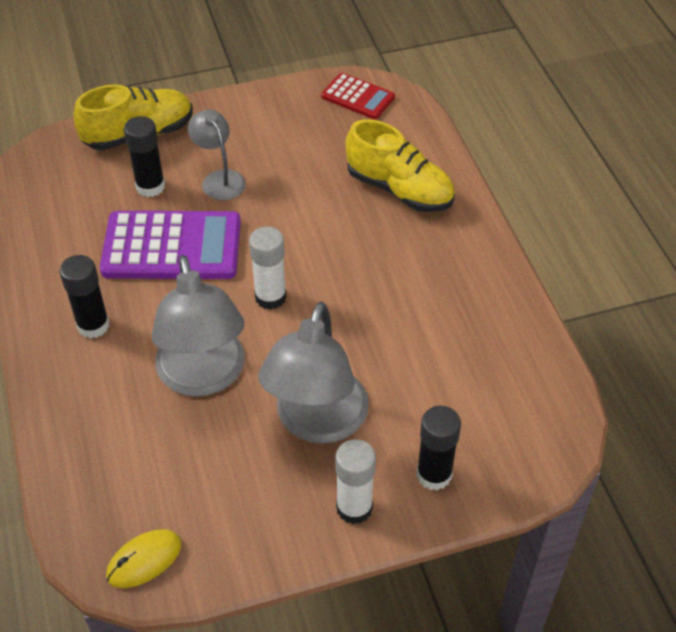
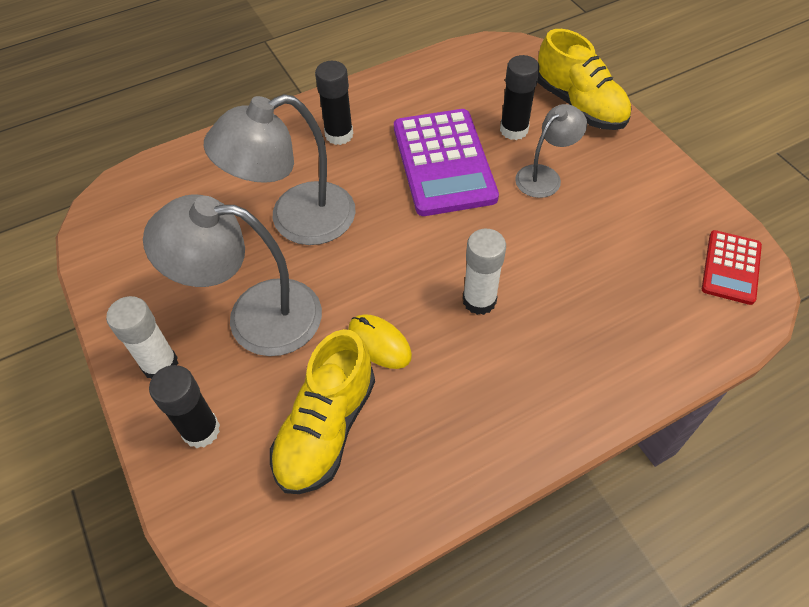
camera: 80 degrees right, 5 degrees up
(144, 560) = (109, 225): yellow mouse -> yellow mouse (379, 343)
(270, 297) = (401, 249): white glue stick -> white glue stick (479, 300)
(399, 189) = (595, 335): yellow shoe -> yellow shoe (326, 428)

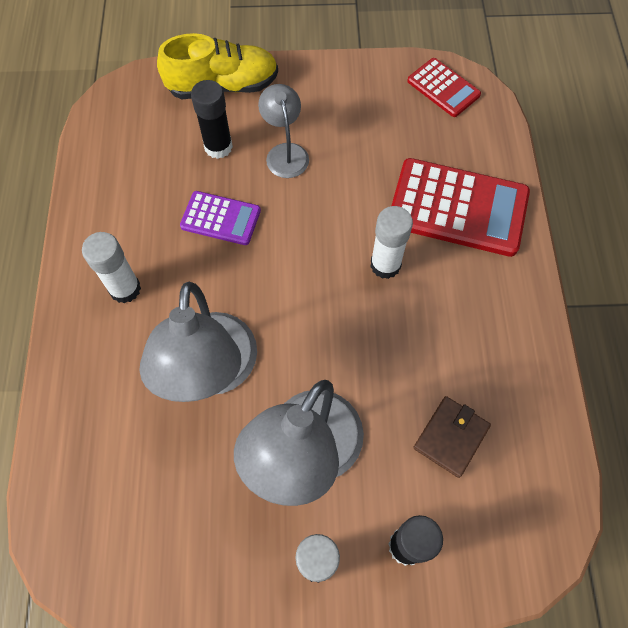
camera: 65 degrees left, 10 degrees up
(326, 428) = (451, 437): yellow shoe -> brown wallet
(339, 135) = (125, 289): black glue stick -> white glue stick
(379, 343) = (388, 360): yellow mouse -> none
(443, 162) = (220, 219): purple calculator -> purple calculator, size x0.55
(590, 337) = (458, 208): none -> red calculator

